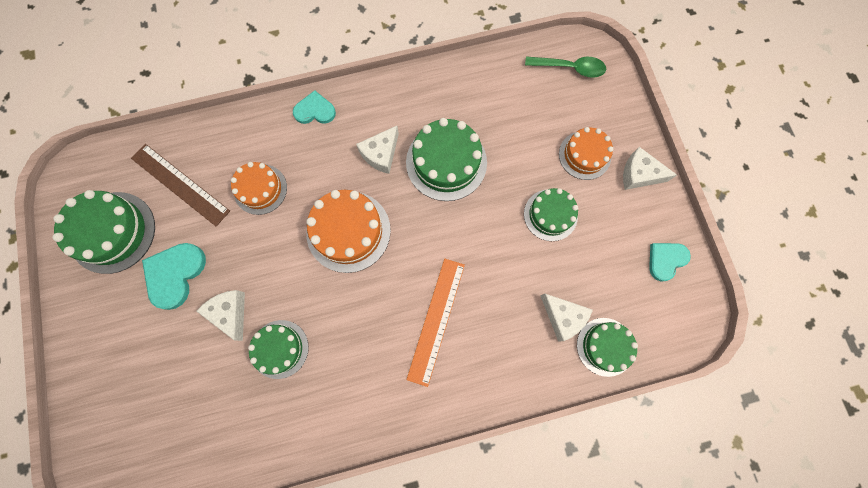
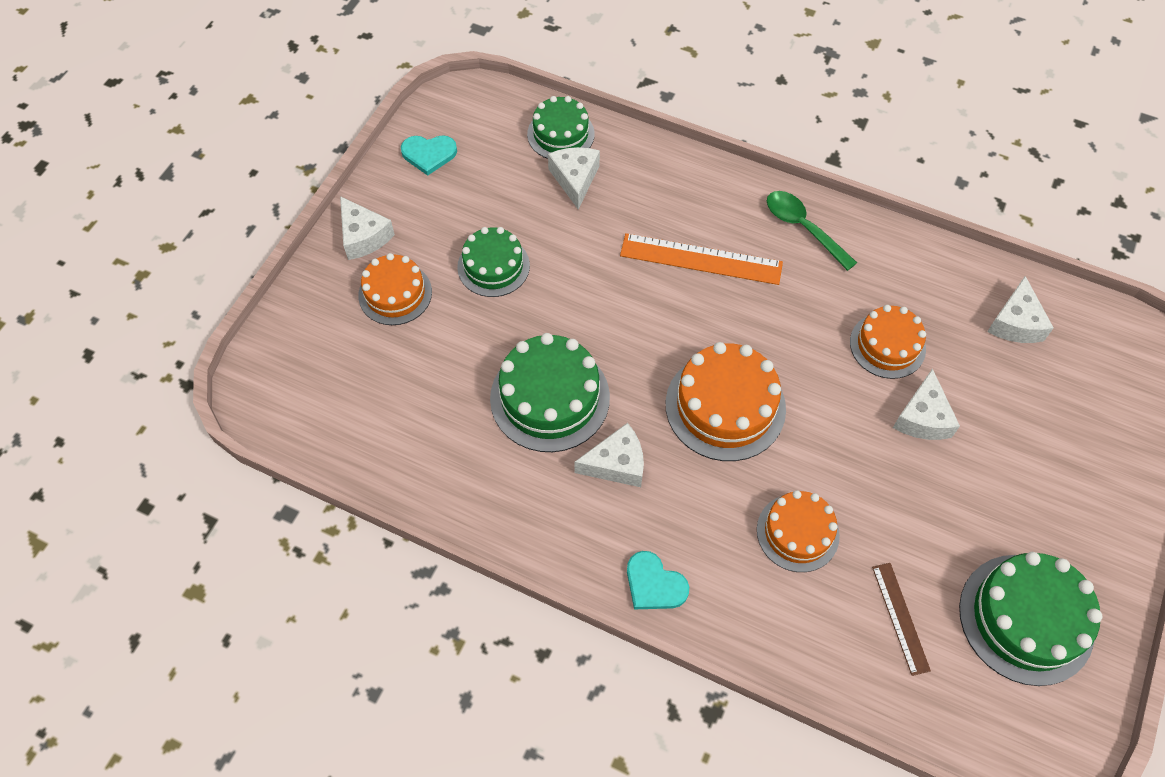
camera: 140 degrees left, 15 degrees down
(175, 274) = (967, 506): turquoise heart -> none
(180, 184) = (900, 618): brown ruler -> brown ruler, size x0.60
(206, 435) = (1015, 323): none -> white cheese
(279, 349) = (887, 345): green cake -> orange cake
(436, 320) = (701, 259): orange ruler -> orange ruler turned 45 degrees clockwise
(570, 68) = (302, 394): green spoon -> green spoon (803, 228)

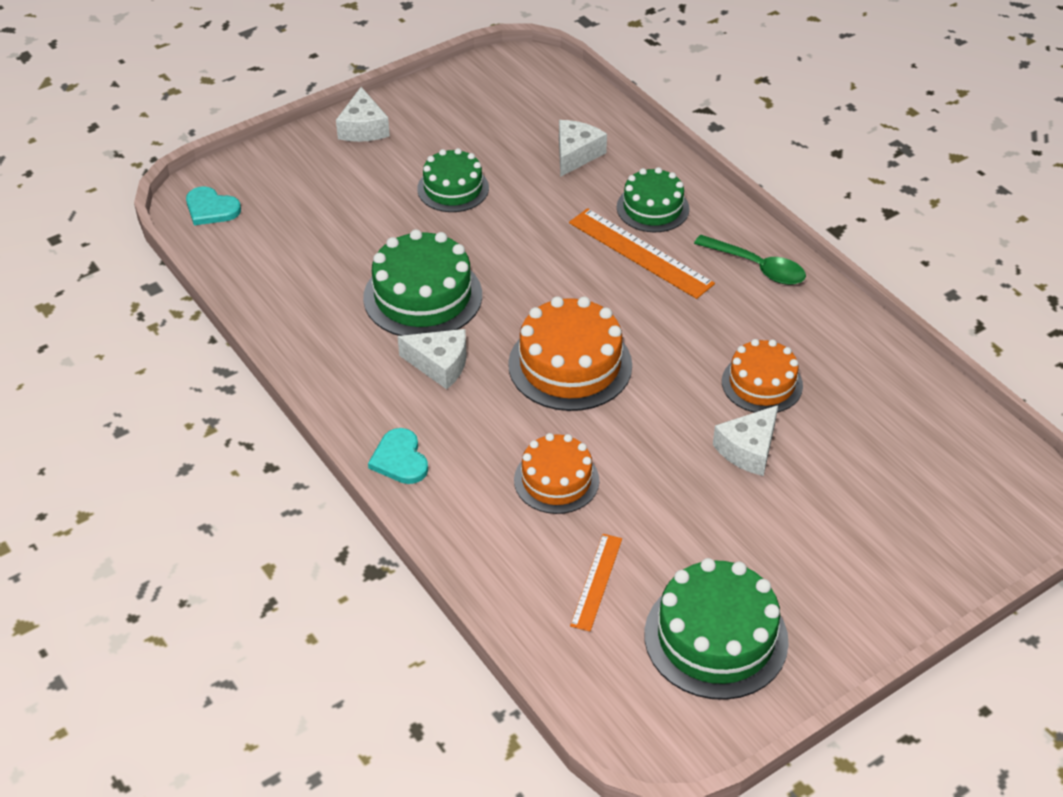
camera: 30 degrees right, 15 degrees down
(395, 293) = (356, 176): orange cake -> none
(429, 154) = (464, 92): turquoise heart -> turquoise heart (211, 209)
(561, 134) = (591, 118): green cake -> green cake (652, 208)
(803, 228) = (757, 267): green spoon -> green spoon turned 135 degrees clockwise
(900, 618) = (596, 581): brown ruler -> orange ruler
(1015, 323) = (907, 418): white cheese -> none

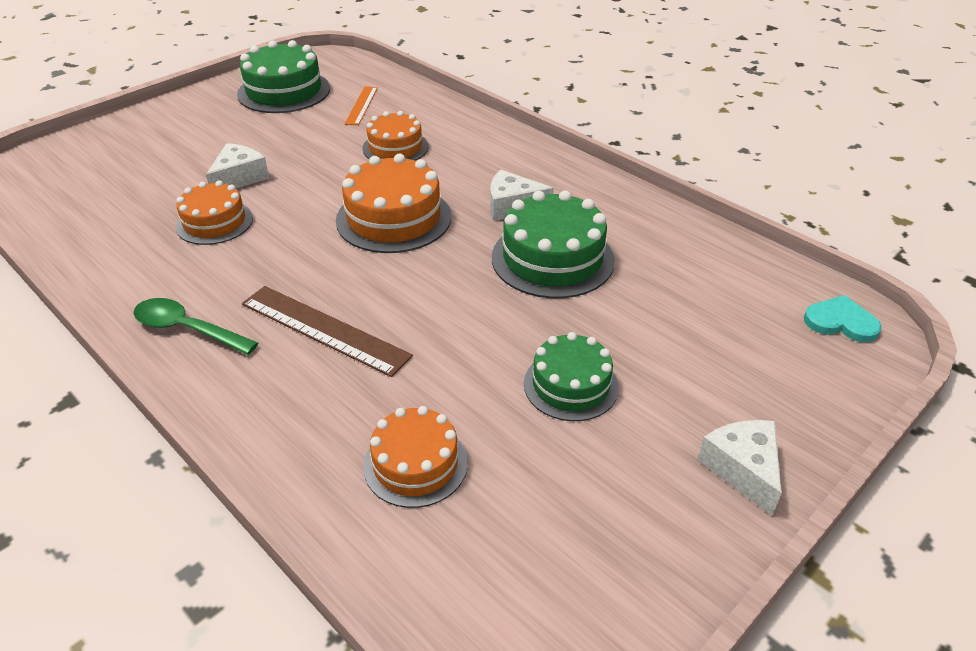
camera: 170 degrees right, 5 degrees down
(400, 459) = (519, 147): turquoise heart -> none
(576, 154) = (415, 464): white cheese -> orange cake
(640, 253) = (324, 330): orange ruler -> brown ruler
(652, 208) = (306, 390): green cake -> none

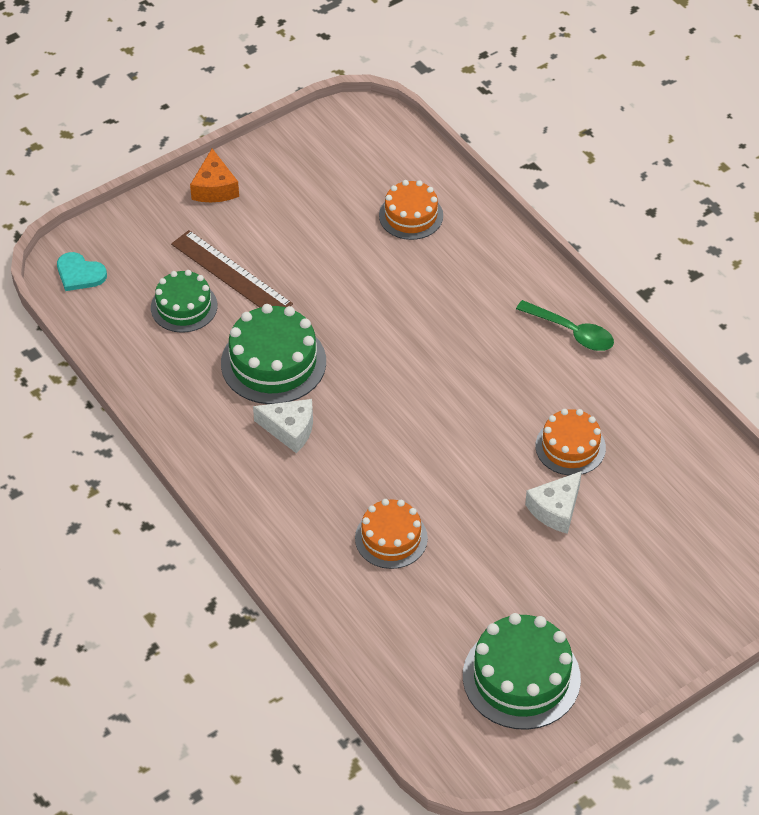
camera: 170 degrees left, 10 degrees up
(324, 330) = (467, 318): brown ruler -> brown ruler (231, 274)
(361, 105) = (423, 629): orange ruler -> none
(393, 218) = (403, 429): orange cake -> none
(571, 385) = (298, 252): green cake -> green cake (184, 306)
(742, 469) = (214, 188): white cheese -> orange cheese

